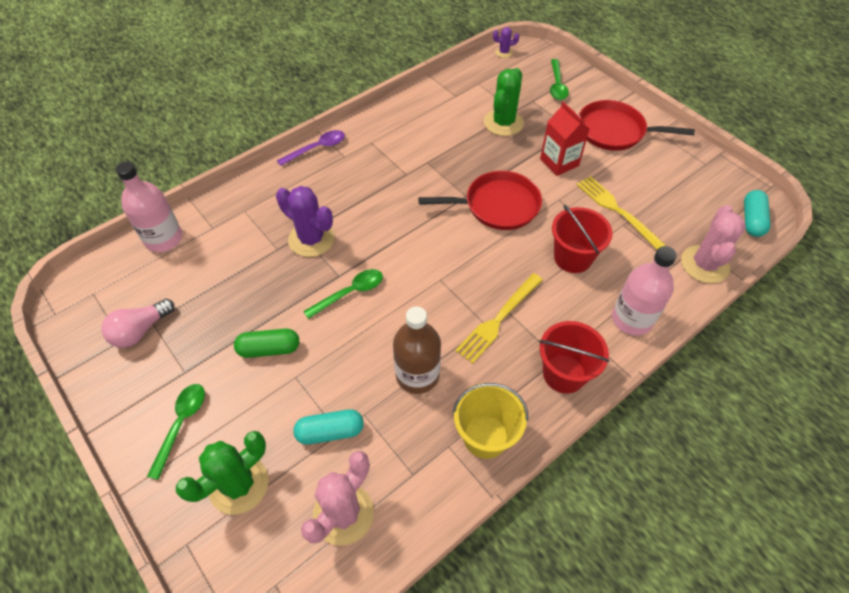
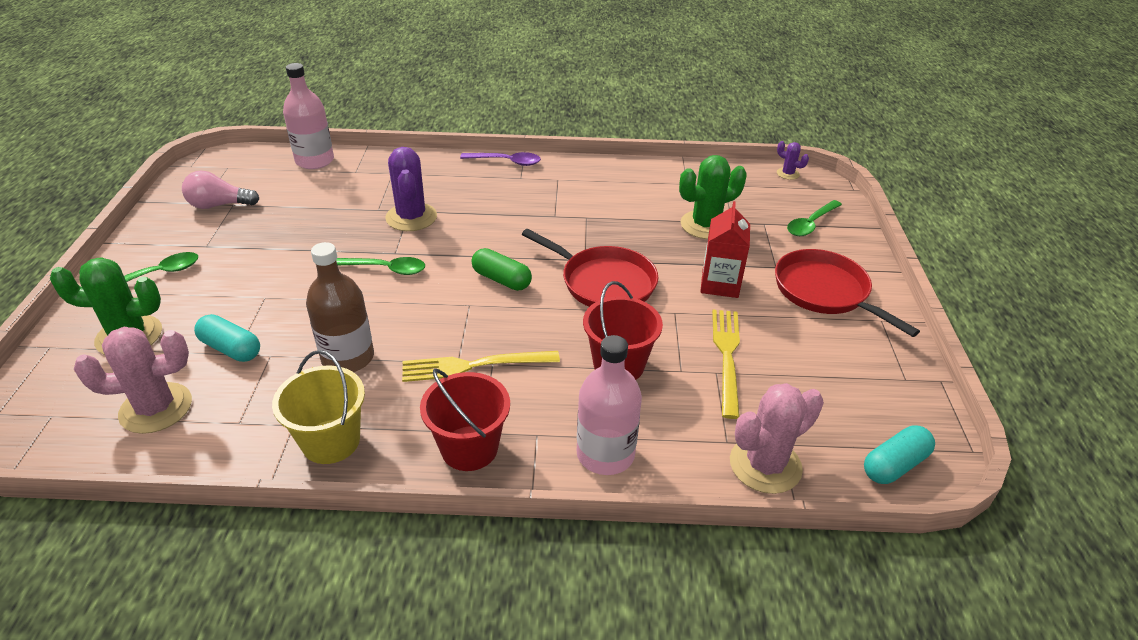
camera: 40 degrees right, 15 degrees down
(269, 349) = (275, 268): green capsule -> green capsule (501, 280)

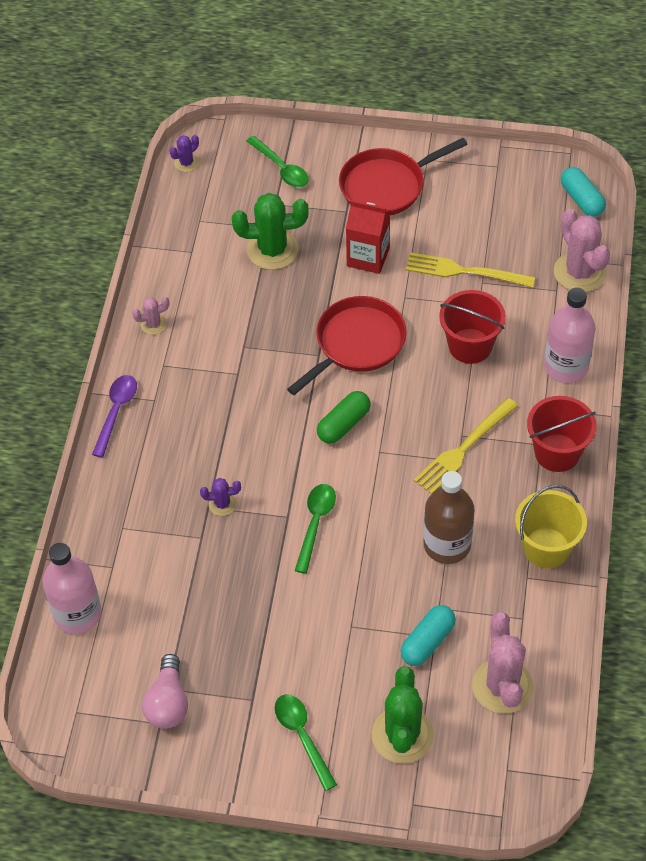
camera: 80 degrees left, 15 degrees up
(411, 217) = (222, 504): purple cactus -> purple cactus, size x0.49
(474, 365) = (463, 448): yellow fork -> yellow fork turned 45 degrees clockwise
(600, 171) = (153, 324): none -> pink cactus
(705, 225) = (272, 250): green cactus -> green cactus turned 75 degrees counterclockwise

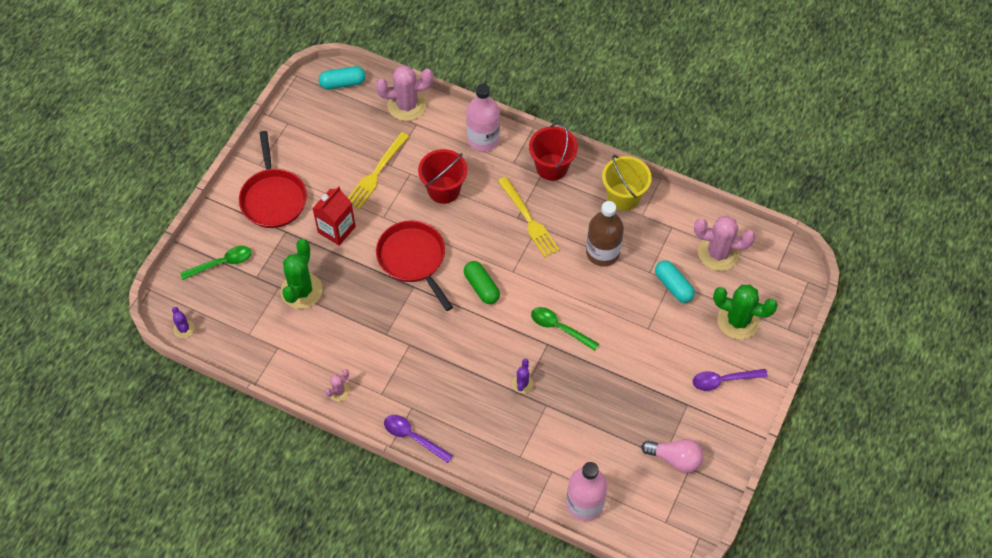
camera: 75 degrees left, 5 degrees up
(153, 324) = (339, 391): pink cactus -> pink cactus turned 45 degrees clockwise
(302, 736) = (723, 380): green spoon -> purple spoon

